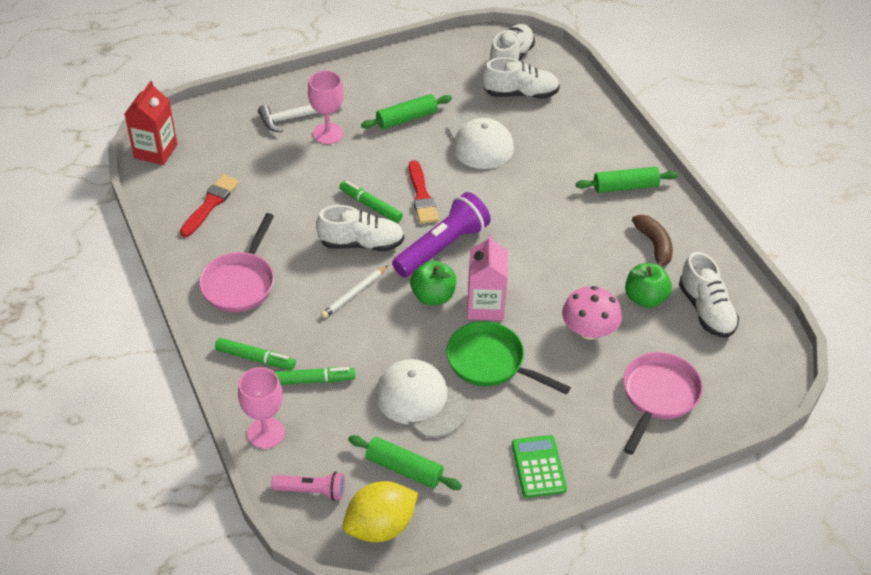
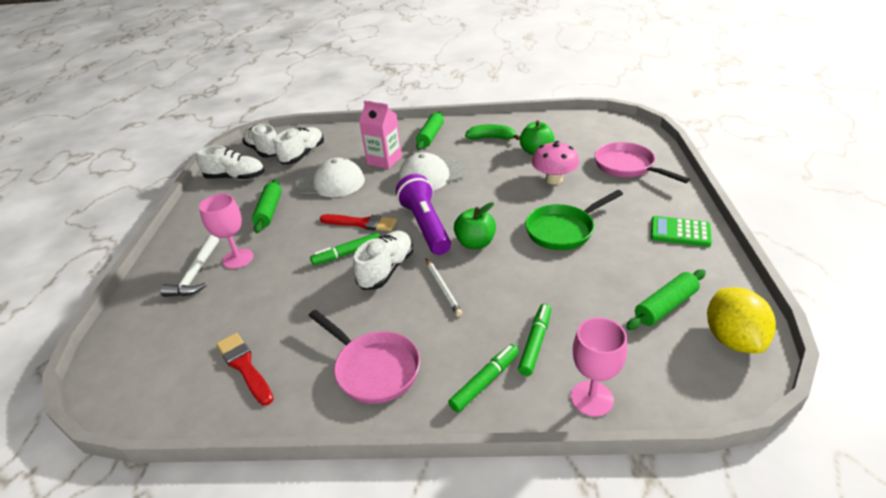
camera: 60 degrees left, 10 degrees down
(155, 151) = (120, 397): red carton -> none
(312, 491) = (680, 379): pink flashlight -> none
(420, 401) = (589, 277): white cap -> white cap (432, 175)
(485, 306) = (503, 219): pink carton -> pink carton (384, 160)
(654, 246) = (491, 138): brown banana -> green banana
(706, 310) = (559, 133): white shoe -> white shoe (235, 178)

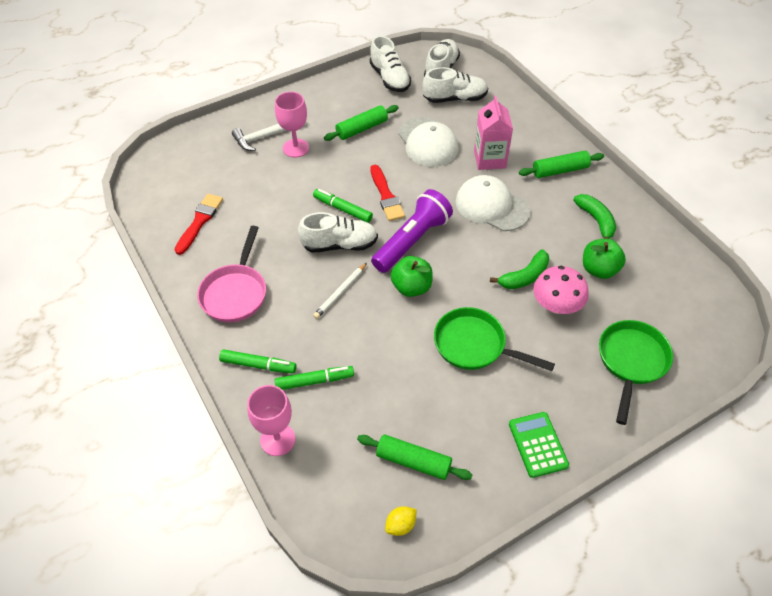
camera: 55 degrees right, 15 degrees up
(515, 184) = (524, 276): none -> green banana
(627, 167) = (631, 361): pink pan -> green pan
(732, 339) = (400, 525): yellow lemon -> yellow lemon, size x0.47

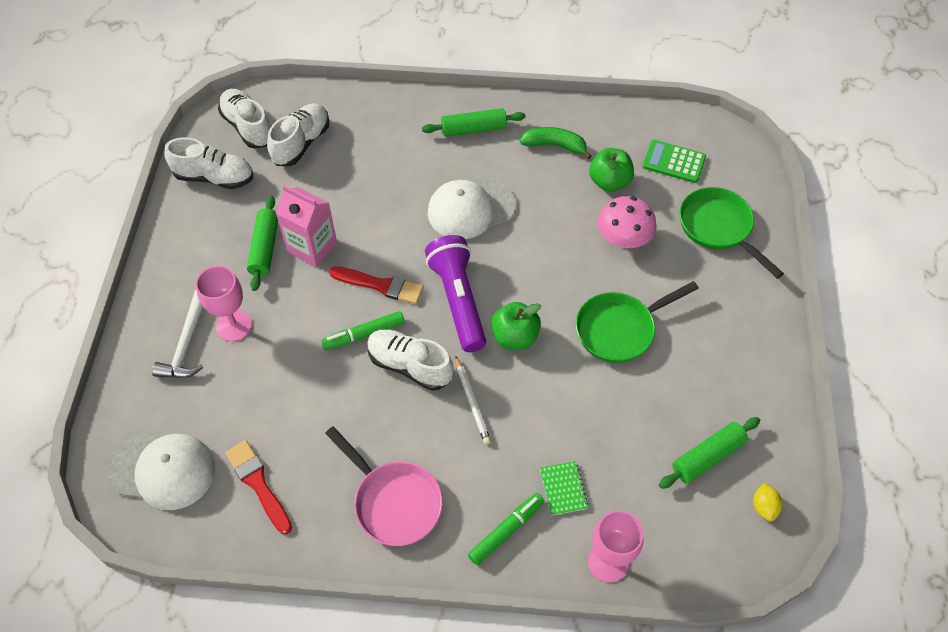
camera: 55 degrees left, 5 degrees up
(315, 381) = (563, 489): green marker -> green notebook
(339, 244) = (410, 366): white shoe -> white shoe turned 90 degrees counterclockwise
(428, 142) = (340, 204): white cap -> white cap (163, 470)
(489, 159) = (410, 171): pink carton -> pink carton (312, 247)
(524, 276) = (574, 240): green banana -> none
(538, 444) = (752, 350): green calculator -> green calculator (674, 162)
(560, 170) = (473, 129): green rolling pin -> green rolling pin turned 60 degrees clockwise

